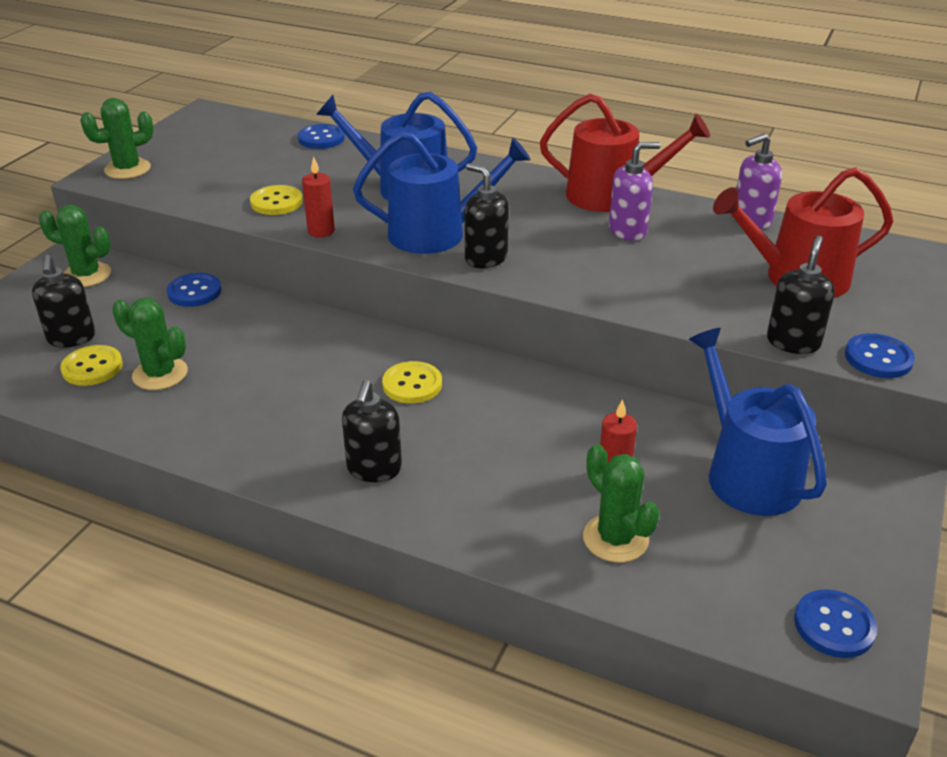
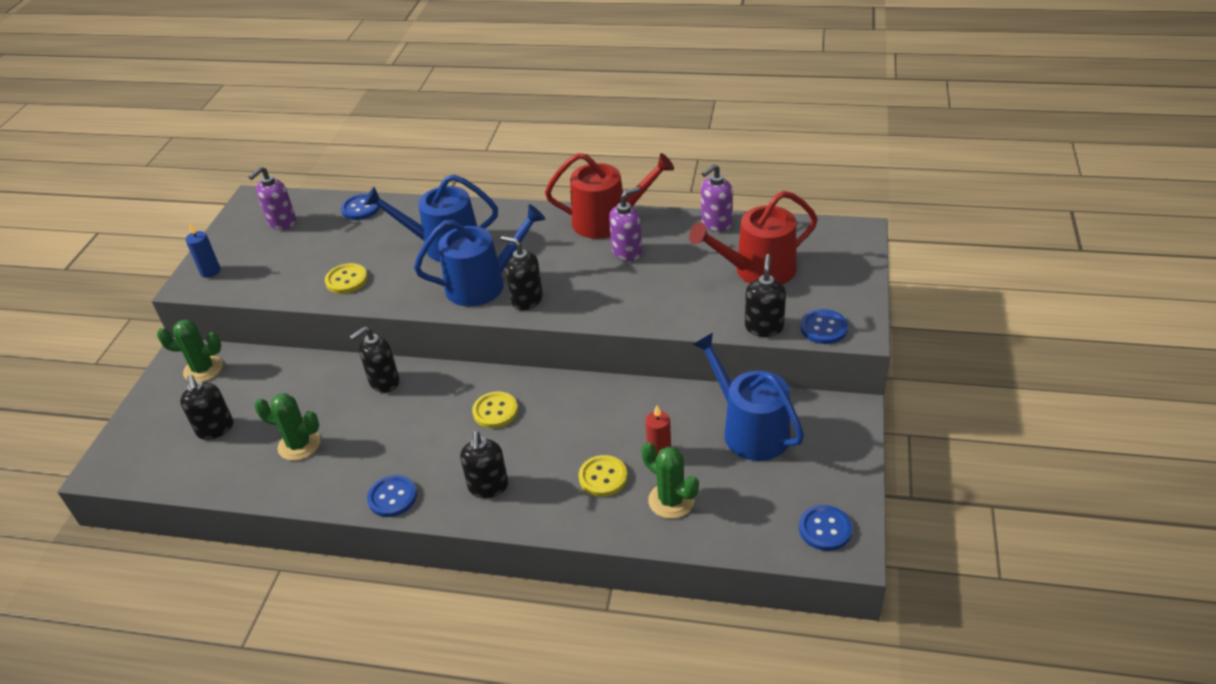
camera: 10 degrees left, 5 degrees up
(92, 367) = (243, 451): yellow button -> yellow button (603, 477)
(127, 169) = (210, 271): green cactus -> blue candle
(194, 292) = (298, 366): blue button -> blue button (392, 497)
(227, 137) = (282, 222): none -> purple soap dispenser
(287, 327) = (384, 382): none -> black soap dispenser
(321, 231) = (392, 301): red candle -> none

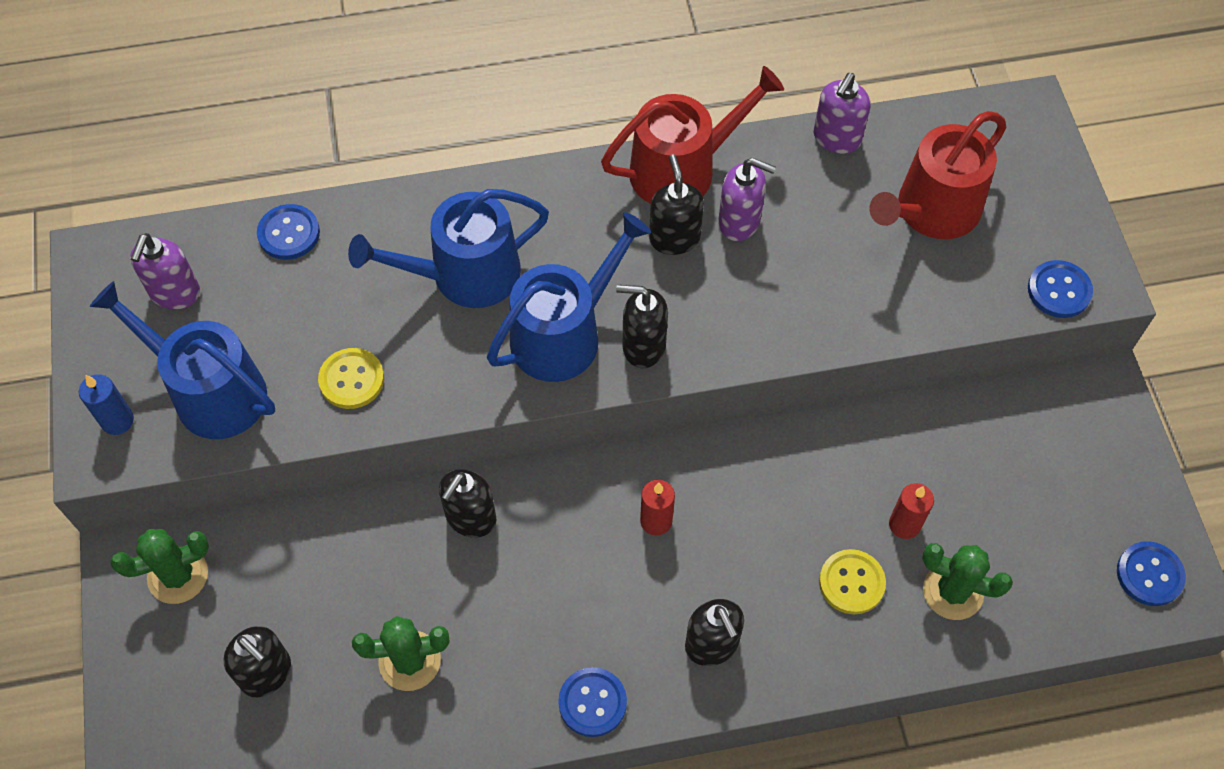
camera: 25 degrees left, 20 degrees up
(495, 411) = (656, 521): yellow button -> red candle
(627, 252) = (739, 222): purple soap dispenser -> purple soap dispenser turned 75 degrees clockwise
(750, 430) = (998, 453): blue watering can -> blue watering can (210, 392)
(764, 327) = (984, 309): black soap dispenser -> black soap dispenser (674, 238)

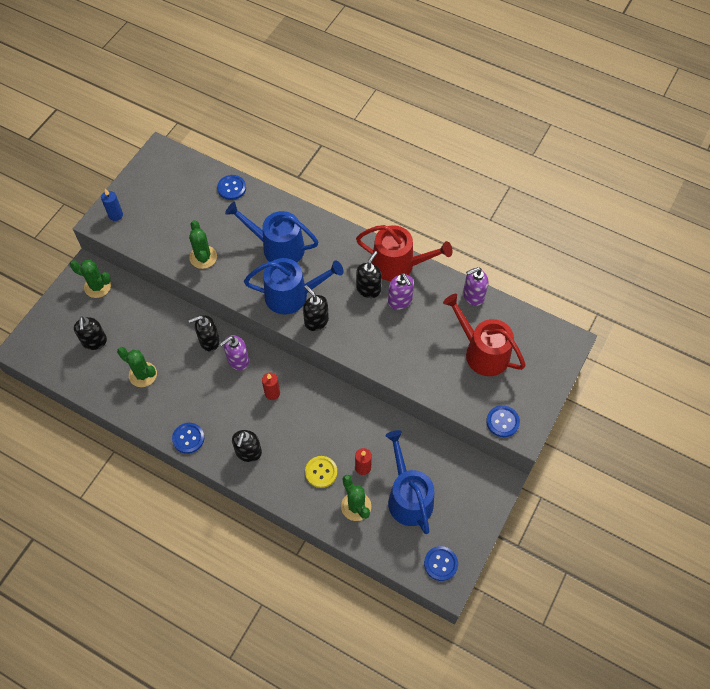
camera: 40 degrees right, 0 degrees up
(175, 293) = (174, 183): purple soap dispenser -> purple soap dispenser (238, 360)
(210, 392) = (153, 227): blue watering can -> blue watering can (408, 497)
(351, 380) = (203, 257): yellow button -> green cactus
(931, 211) = (482, 352): red watering can -> red watering can turned 45 degrees clockwise

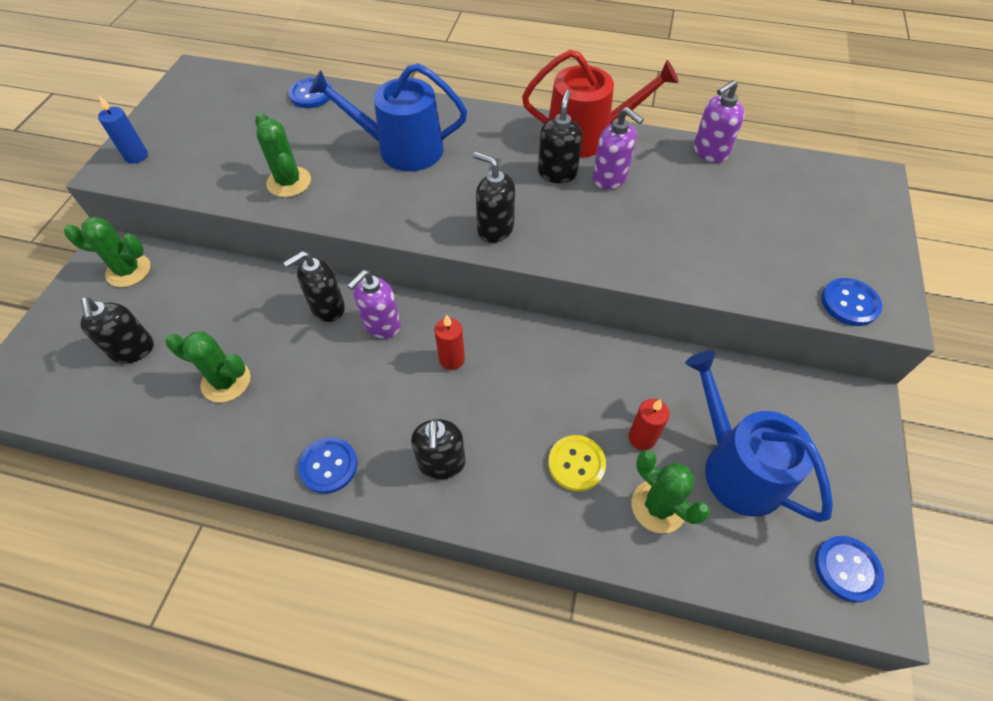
camera: 15 degrees left, 5 degrees down
(292, 295) = (444, 203): blue watering can -> none
(482, 352) = (763, 217): red watering can -> none

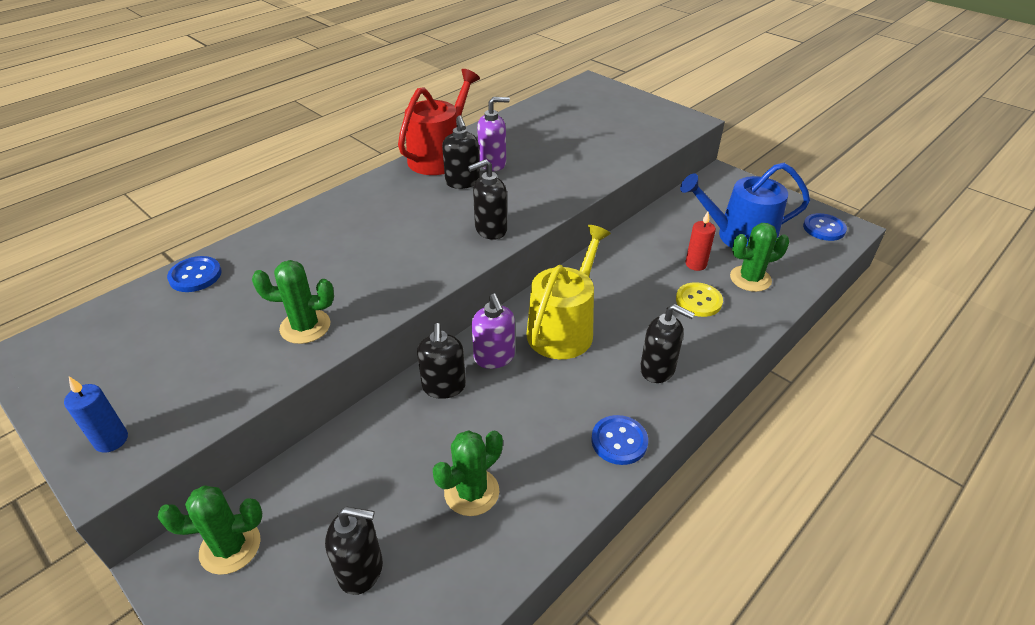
camera: 60 degrees left, 15 degrees down
(128, 271) = (230, 547): green cactus -> green cactus turned 45 degrees clockwise
(402, 149) = (345, 245): blue watering can -> none
(452, 359) = (564, 328): red candle -> yellow watering can
(557, 173) = (462, 182): black soap dispenser -> black soap dispenser turned 150 degrees counterclockwise
(710, 152) = (510, 119): purple soap dispenser -> none
(849, 303) = (675, 129): blue button -> none

